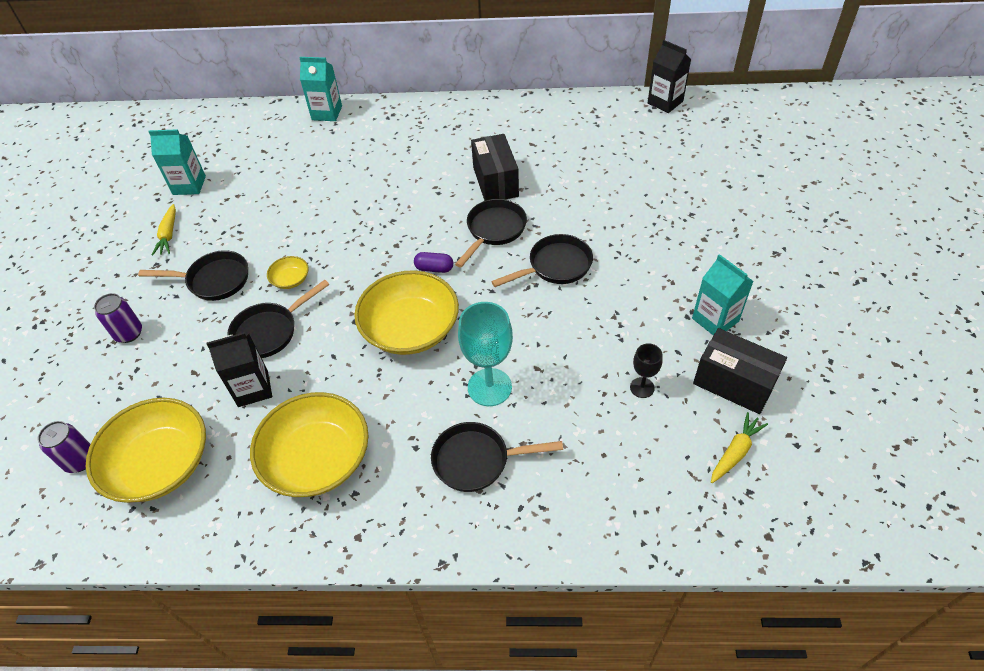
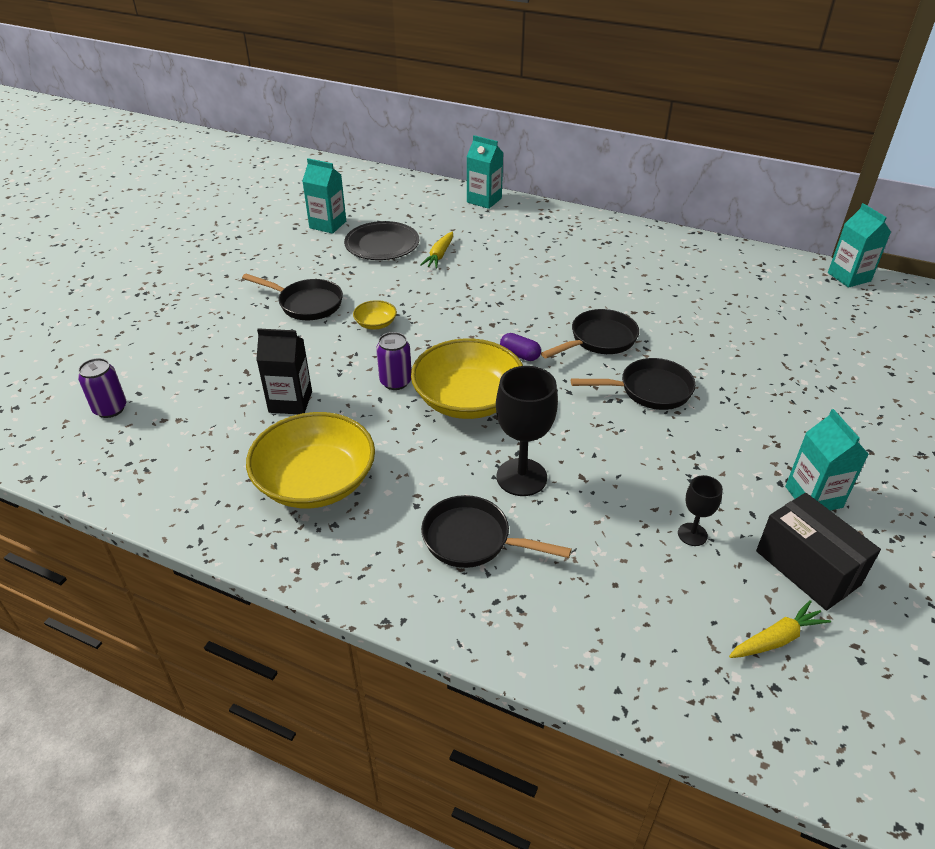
camera: 20 degrees right, 10 degrees down
(129, 333) = (209, 323): purple can -> purple can (395, 382)
(160, 464) = (174, 435): yellow bowl -> none
(168, 235) = (288, 257): yellow carrot -> yellow carrot (439, 255)
(254, 191) = (382, 244): none -> black plate
(269, 331) = (332, 360): black pan -> none
(489, 387) = (521, 477): turquoise goblet -> black goblet
(495, 182) = (622, 299): black box -> none
(665, 102) = (849, 277): black carton -> turquoise carton

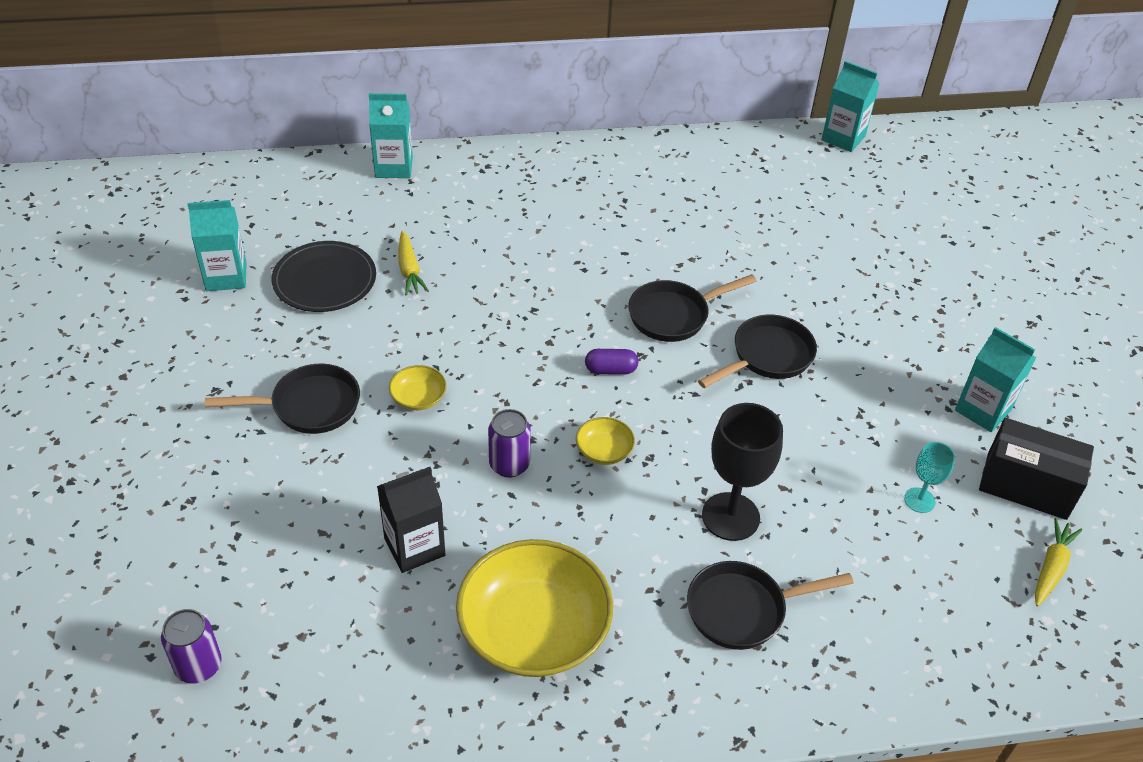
camera: 35 degrees left, 5 degrees up
(468, 399) = (604, 451): yellow bowl -> yellow bowl, size x0.43
(599, 340) = (674, 315): black pan -> black pan turned 135 degrees counterclockwise
(692, 534) = (919, 500): black goblet -> turquoise goblet

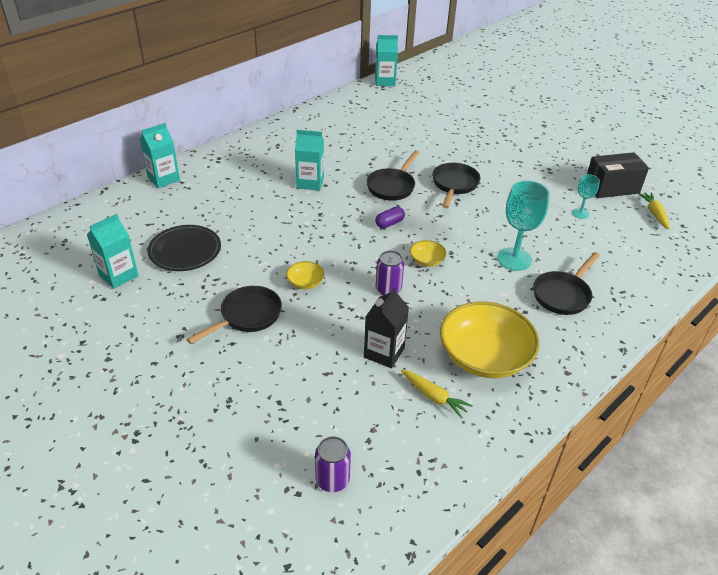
camera: 35 degrees left, 5 degrees down
(409, 270) = (230, 224): yellow carrot -> yellow carrot (434, 397)
(730, 516) = (514, 259): black goblet -> turquoise goblet
(983, 410) = (564, 166): turquoise carton -> turquoise carton (310, 182)

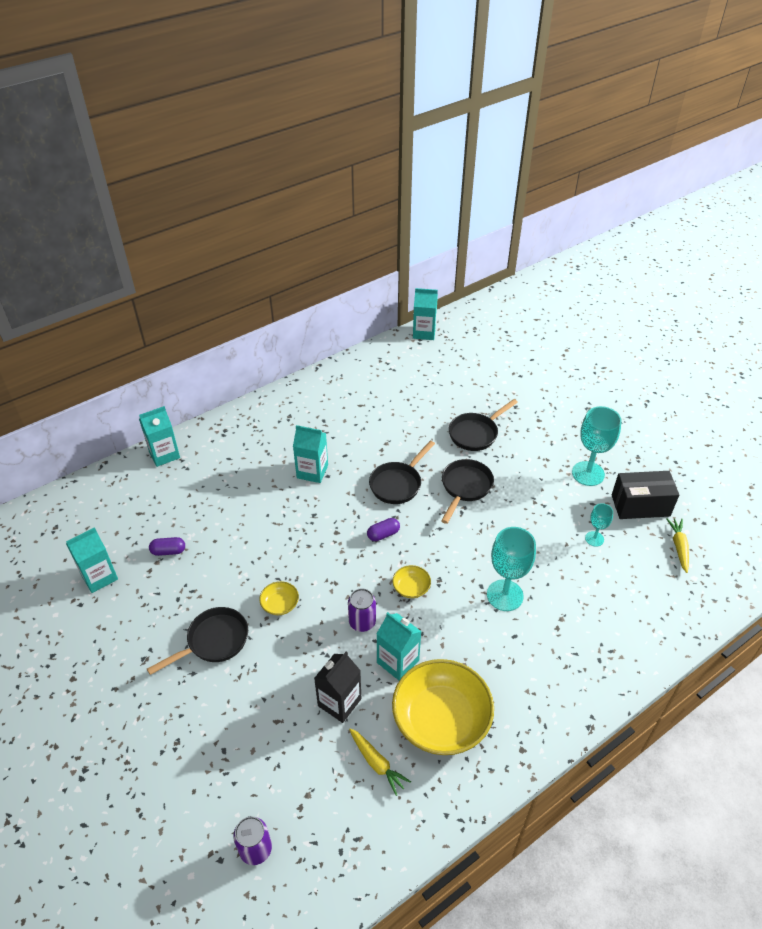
camera: 10 degrees right, 5 degrees up
(185, 250) = (168, 551): black plate -> purple capsule
(431, 316) = (398, 661): none -> turquoise carton
(559, 169) = (588, 473): none -> turquoise goblet
(563, 294) = (545, 648): black pan -> black pan (476, 433)

